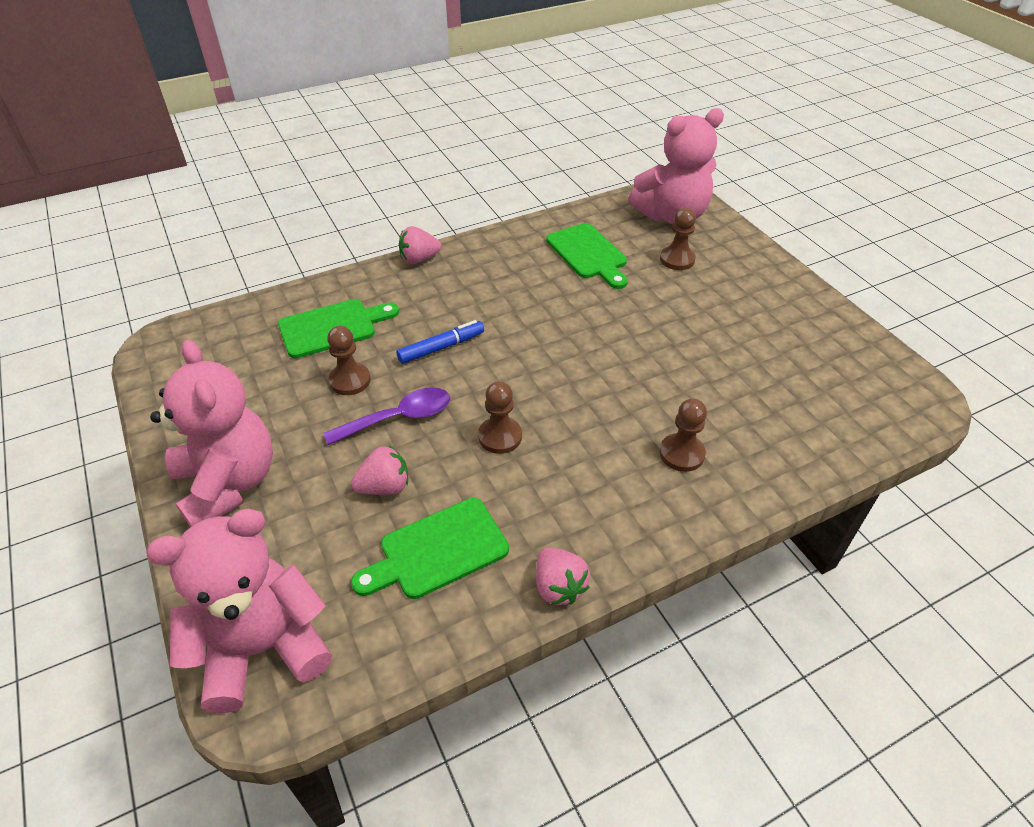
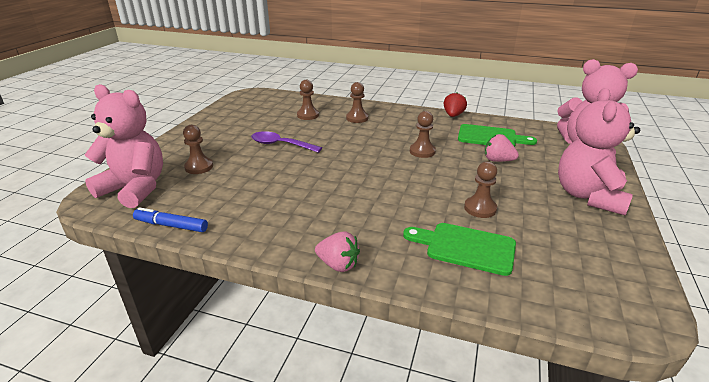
camera: 135 degrees left, 15 degrees down
(398, 418) = (466, 179): purple spoon -> purple spoon (280, 145)
(441, 347) = (403, 196): blue marker -> blue marker (171, 225)
(558, 587) = (453, 115): pink strawberry -> red strawberry
(588, 254) = (230, 197): green cutting board -> none
(750, 409) = (308, 115): none -> brown pawn

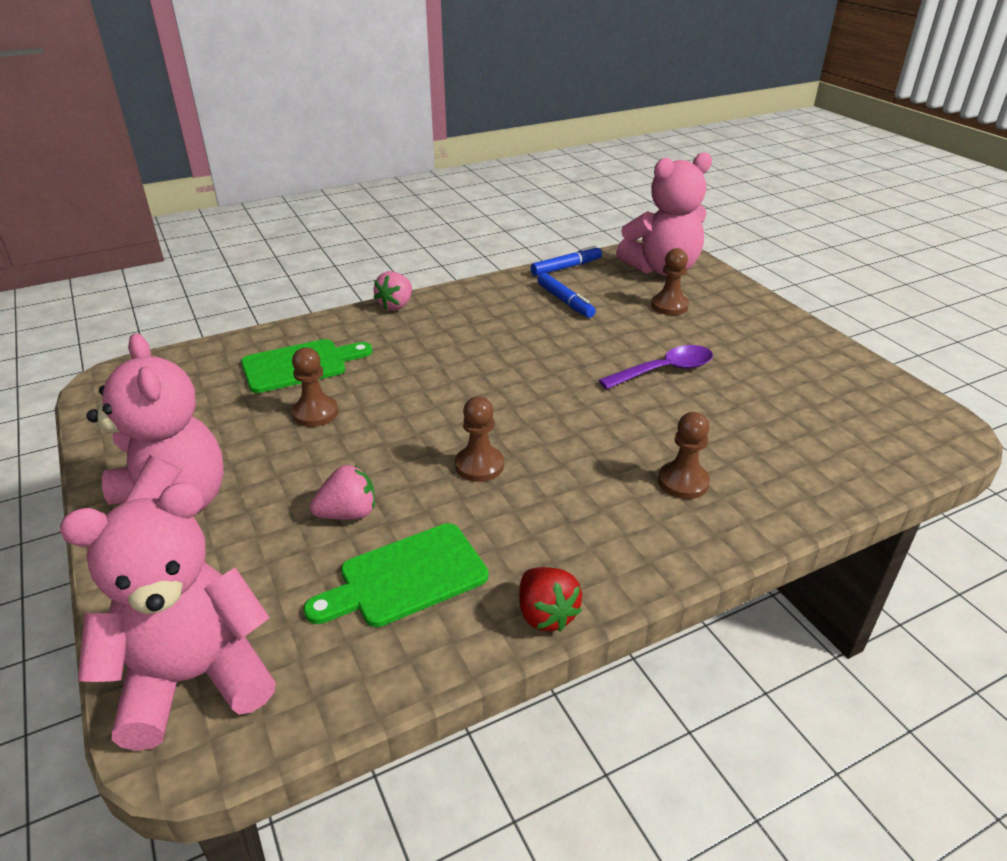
camera: 135 degrees right, 5 degrees up
(235, 200) = (565, 301): none -> blue marker
(308, 115) = (757, 440): brown pawn -> none
(338, 265) = (396, 305): pink strawberry -> pink strawberry turned 45 degrees counterclockwise

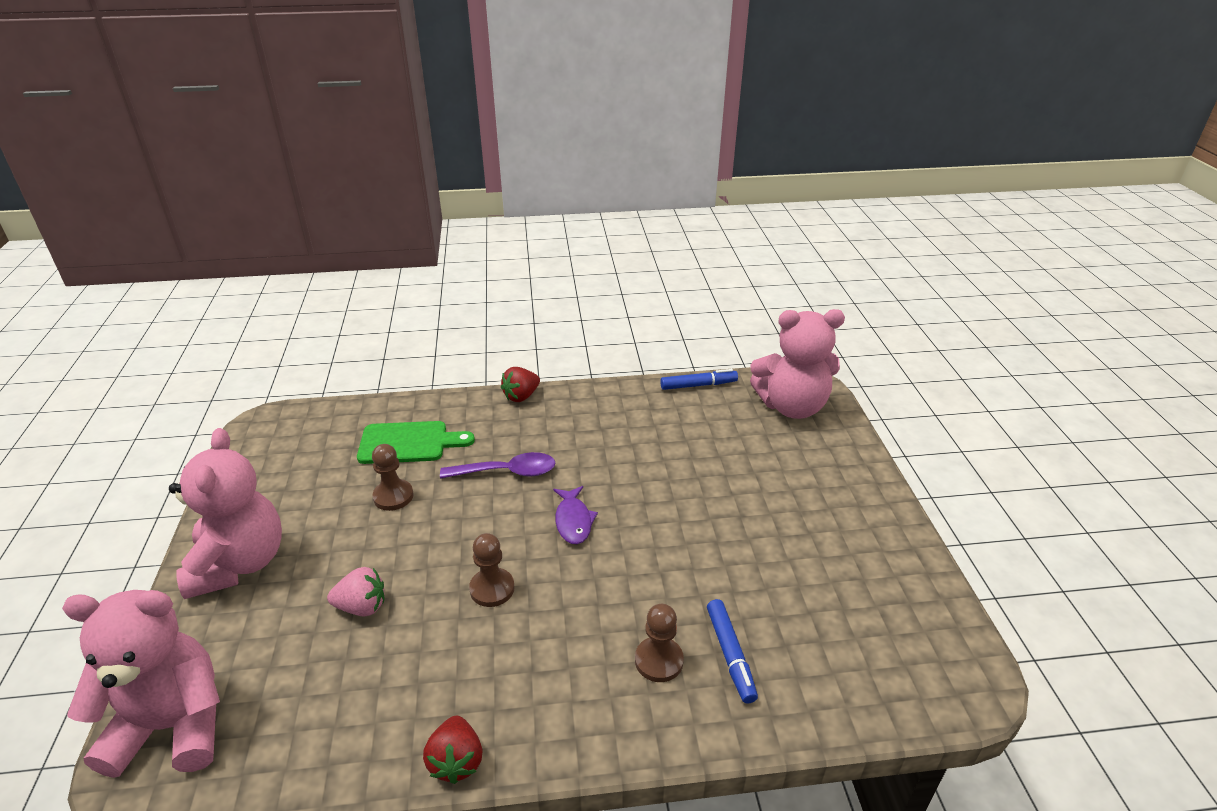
camera: 20 degrees right, 0 degrees up
(396, 305) = (521, 396): pink strawberry -> red strawberry
(406, 577) = (370, 685): green cutting board -> none
(522, 393) = (573, 521): none -> purple fish
(565, 301) = (673, 425): blue marker -> blue marker (730, 655)
(664, 370) = (719, 529): purple spoon -> purple spoon (507, 472)
(669, 306) = (771, 453): brown pawn -> none

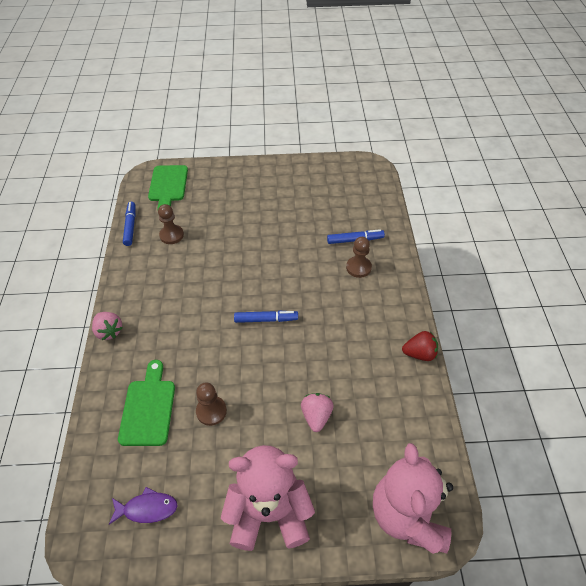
camera: 85 degrees left, 15 degrees up
(492, 589) = (306, 343): brown pawn -> brown pawn (171, 235)
(507, 472) = (198, 338): purple spoon -> none
(521, 396) = (109, 331): red strawberry -> pink strawberry
(537, 538) = (266, 319): none -> blue marker
(573, 521) = (253, 301): purple fish -> purple fish (147, 508)
(792, 406) = (168, 186): pink teddy bear -> green cutting board

